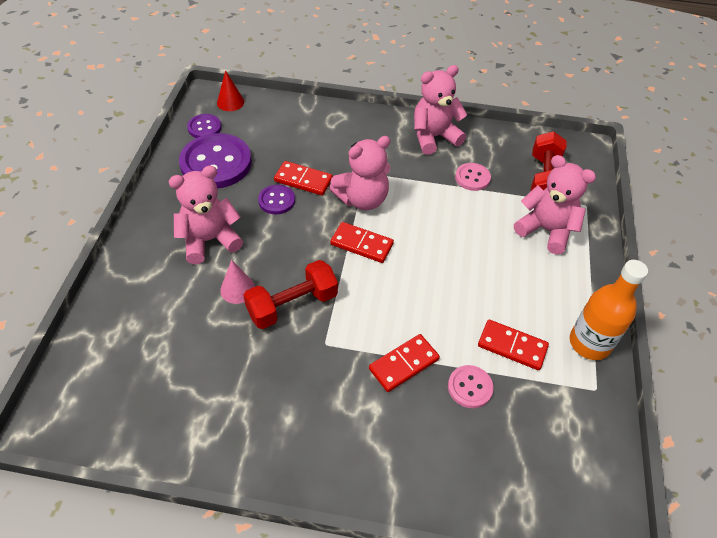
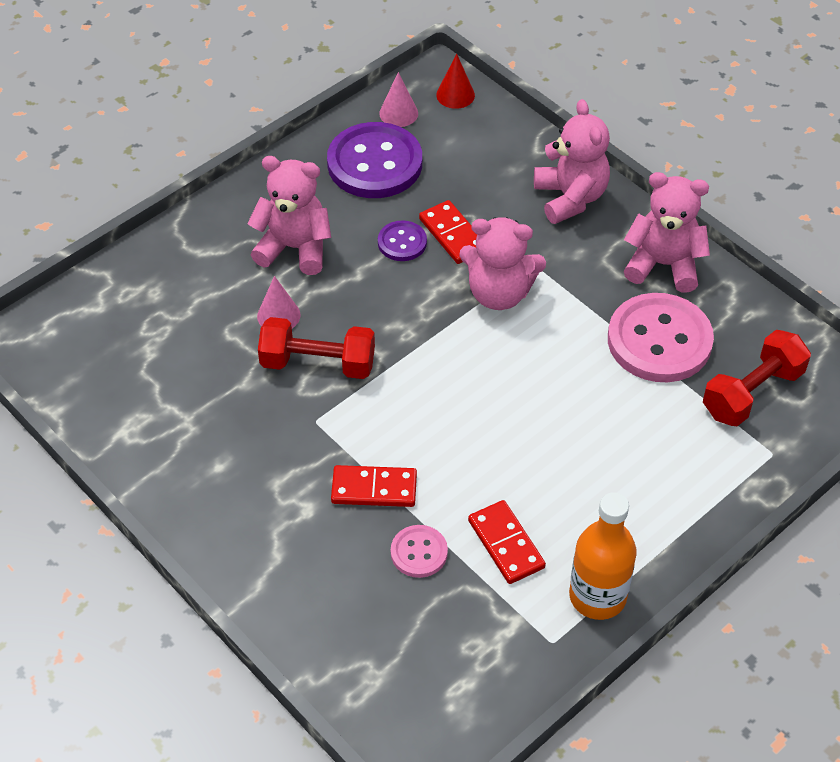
camera: 40 degrees right, 0 degrees up
(204, 127) = (398, 113): purple button -> pink cone
(361, 244) = (449, 343): red domino -> none
(472, 178) = (659, 340): pink button -> pink button, size x2.02
(546, 230) = (685, 452): pink teddy bear -> pink teddy bear (570, 198)

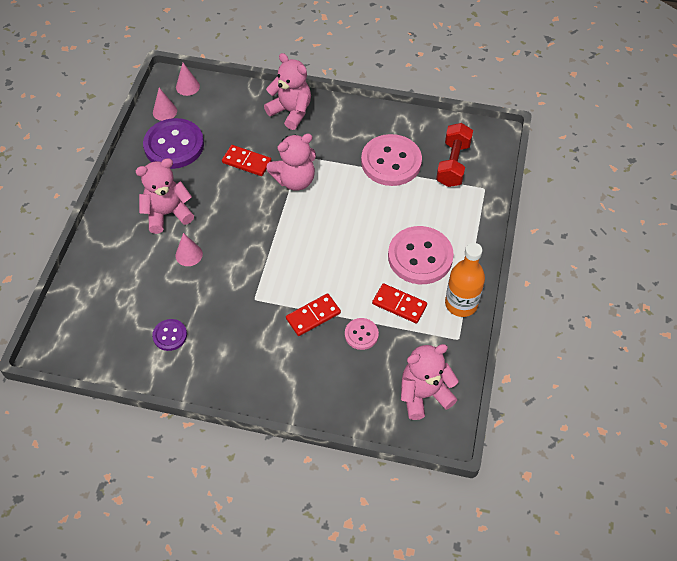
camera: 35 degrees left, 5 degrees up
(318, 363) = (231, 268): red dumbbell -> none
(402, 242) = (223, 180): purple button -> purple button (170, 335)
(455, 95) = (187, 86): red cone -> pink cone
(591, 496) = (420, 257): none -> pink button
(663, 265) = (363, 122): pink teddy bear -> pink teddy bear (424, 394)

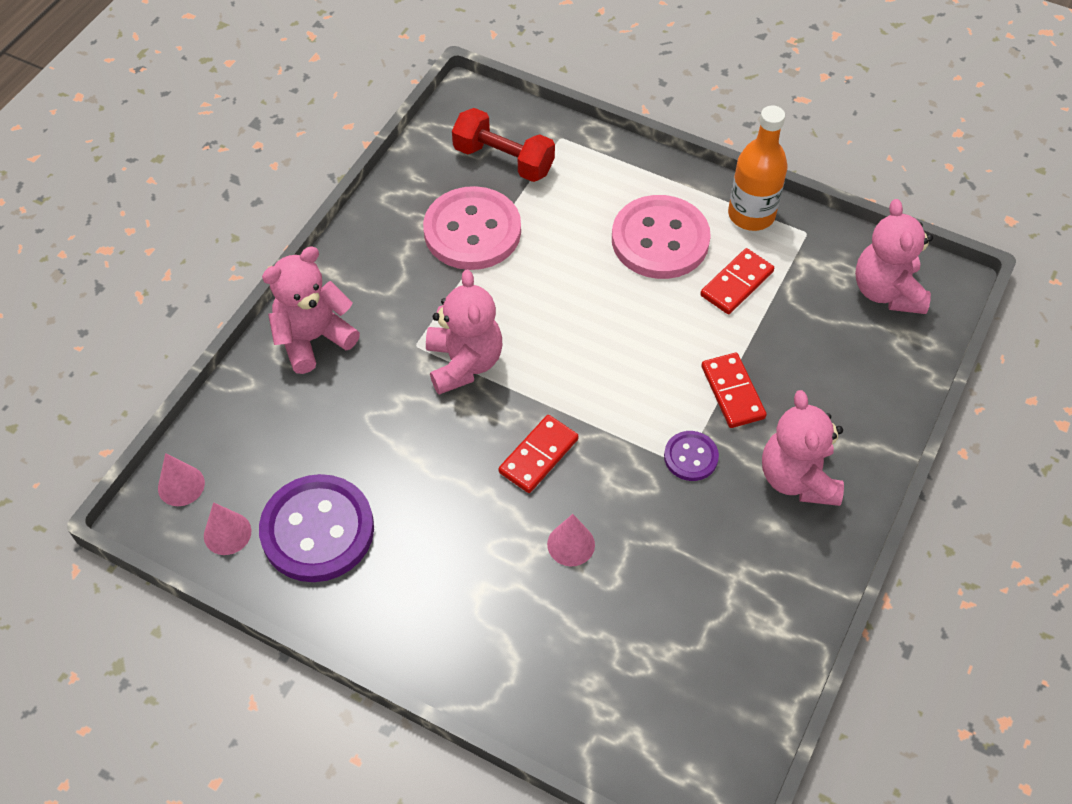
camera: 75 degrees left, 0 degrees up
(167, 214) = (472, 564): pink teddy bear -> pink teddy bear (797, 478)
(170, 335) = (726, 598): purple button -> purple button (691, 457)
(247, 162) = (400, 423): red domino -> red domino (538, 455)
(361, 334) = (777, 340): pink button -> none

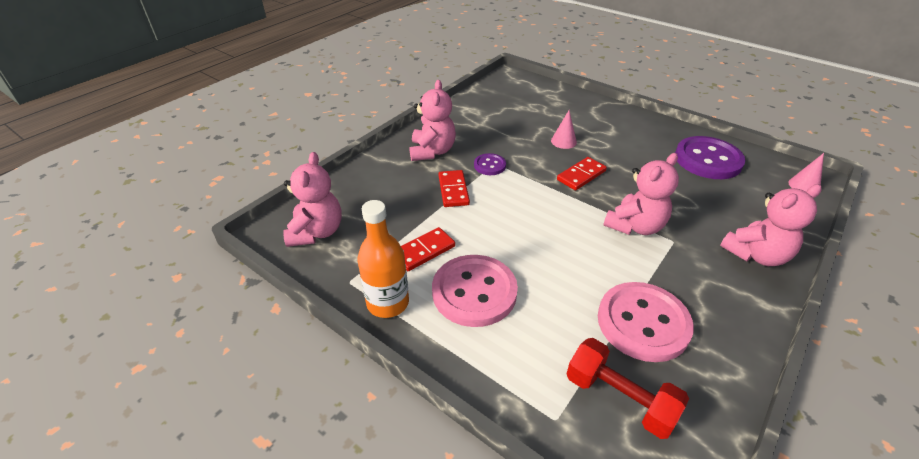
camera: 170 degrees left, 15 degrees down
(227, 533) = (761, 164): pink cone -> none
(464, 363) = (635, 226): pink teddy bear -> pink teddy bear turned 135 degrees counterclockwise

